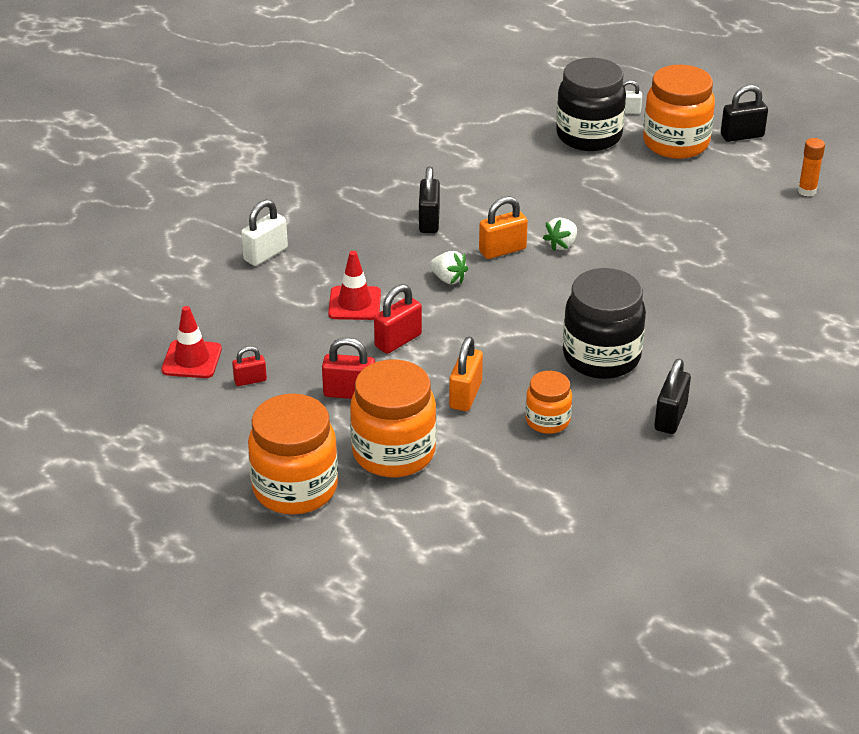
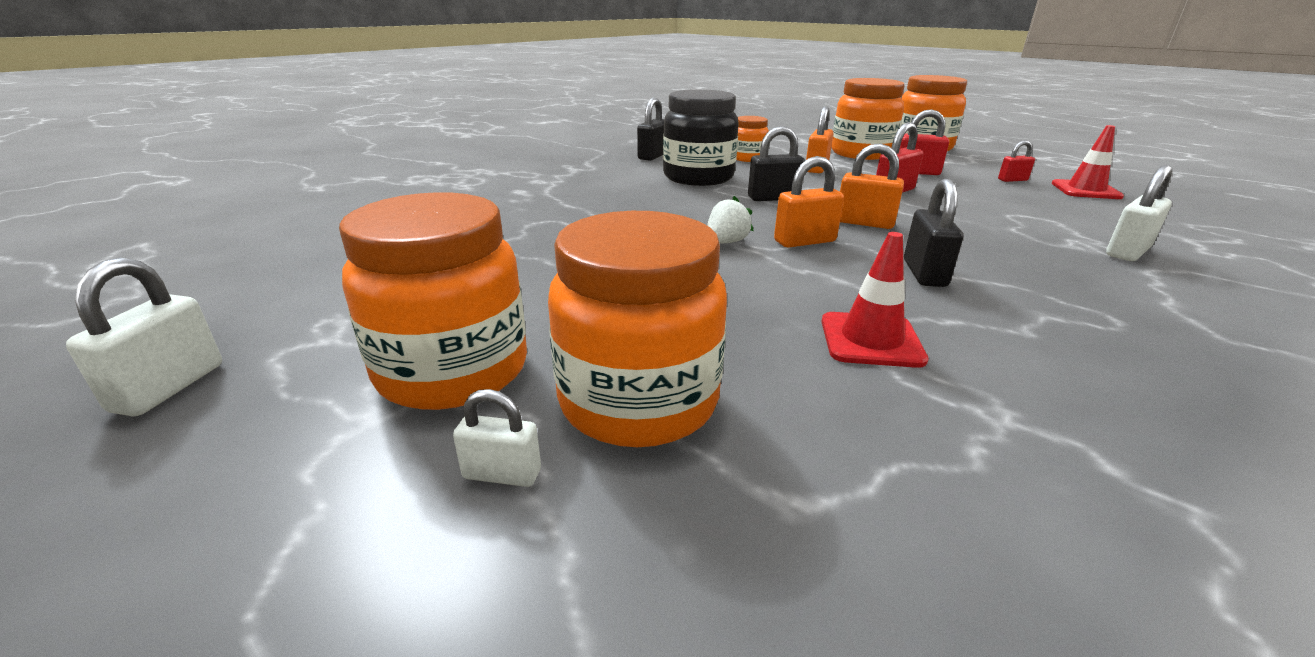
camera: 175 degrees left, 10 degrees down
(354, 303) = (960, 212): red traffic cone -> red traffic cone (871, 340)
(448, 279) = (864, 223): white strawberry -> orange padlock
(589, 136) = (638, 401): black jar -> orange jar
(742, 136) = (290, 379): black padlock -> black padlock (773, 198)
(787, 130) = (169, 387): none -> white padlock
(807, 191) = (319, 279): orange glue stick -> none

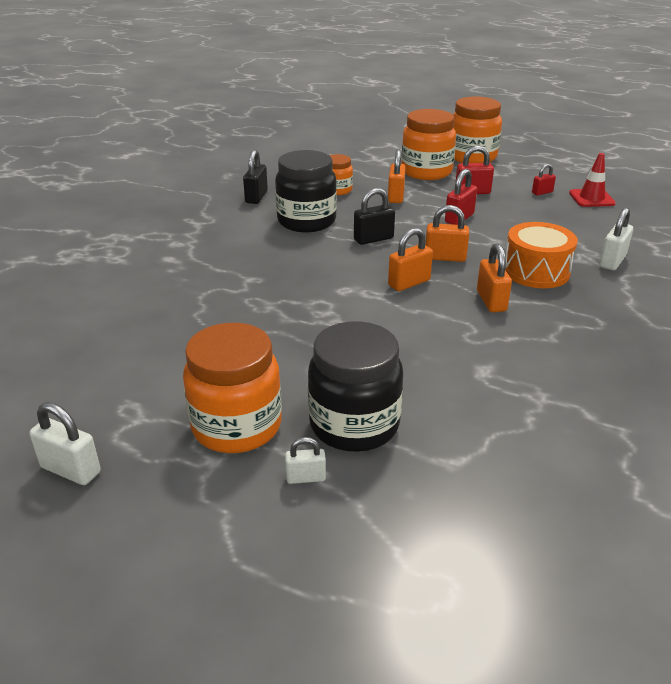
camera: 15 degrees left, 5 degrees up
(169, 387) = (71, 470): white padlock -> white padlock turned 60 degrees counterclockwise
(638, 401) = (354, 425): orange jar -> black jar
(726, 242) = (355, 292): white strawberry -> none
(871, 340) = (468, 360): red traffic cone -> none
(924, 273) = (491, 301): black padlock -> orange padlock
(1000, 250) = (536, 271): none -> orange drum

